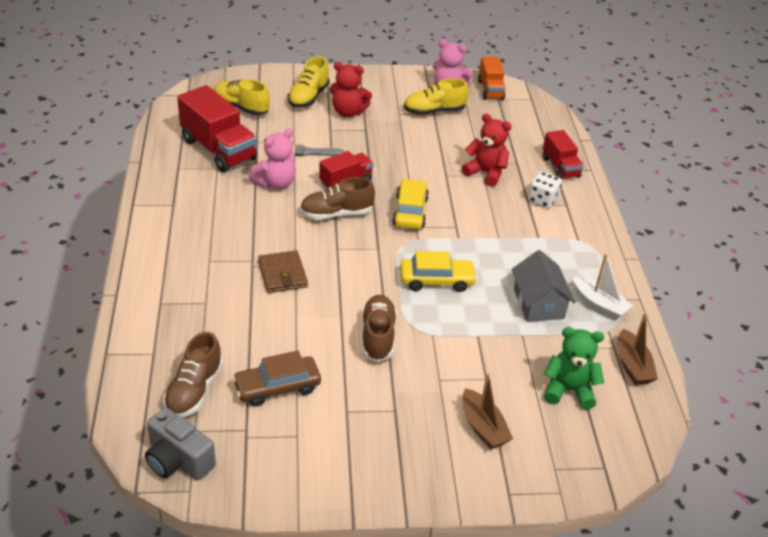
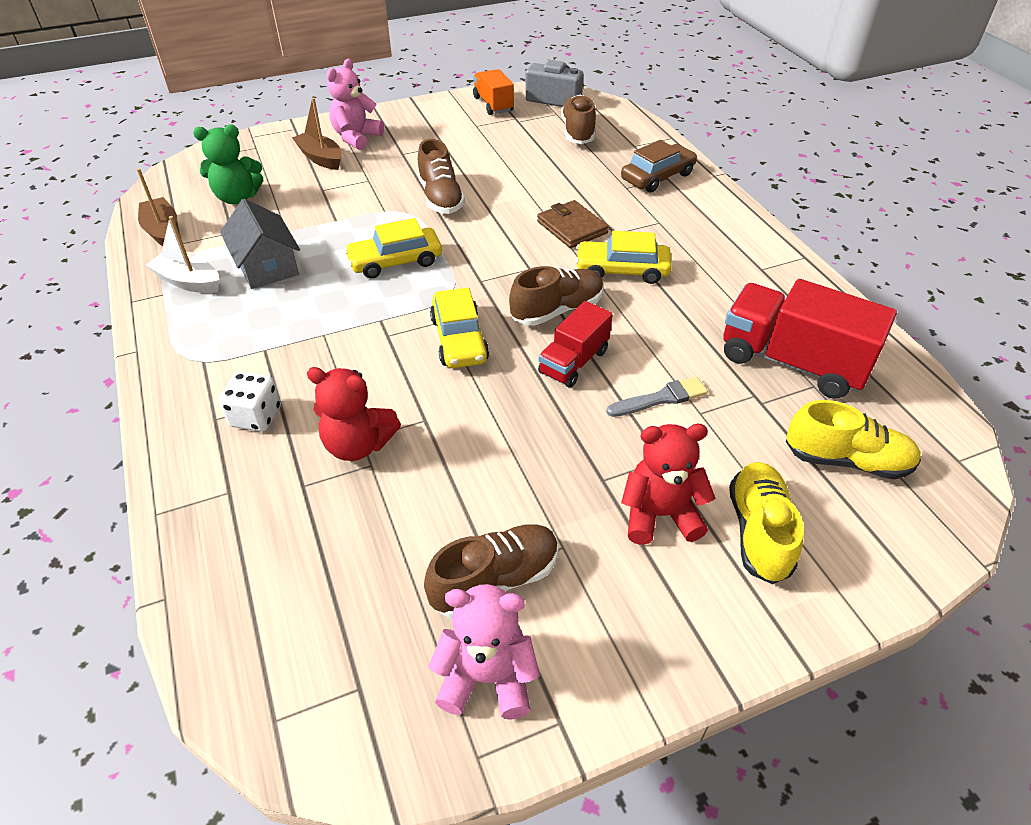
camera: 165 degrees right, 5 degrees up
(271, 229) = (622, 270): none -> yellow car
(276, 183) = (667, 331): pink teddy bear -> pink teddy bear (356, 137)
(277, 387) = (512, 147): brown car -> brown car (657, 177)
(434, 111) = (495, 580): yellow shoe -> brown shoe
(490, 90) = (383, 716): orange truck -> orange truck (493, 104)
(560, 167) = (218, 500): red truck -> none

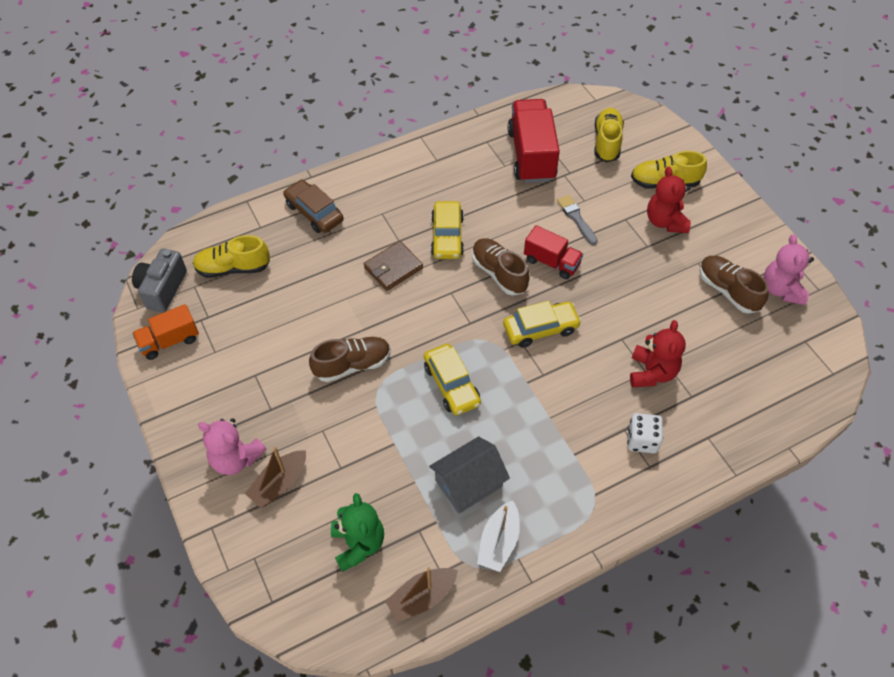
camera: 95 degrees left, 10 degrees up
(578, 132) = (233, 268): brown shoe -> yellow shoe
(792, 362) = (531, 155): red truck -> red truck turned 150 degrees clockwise

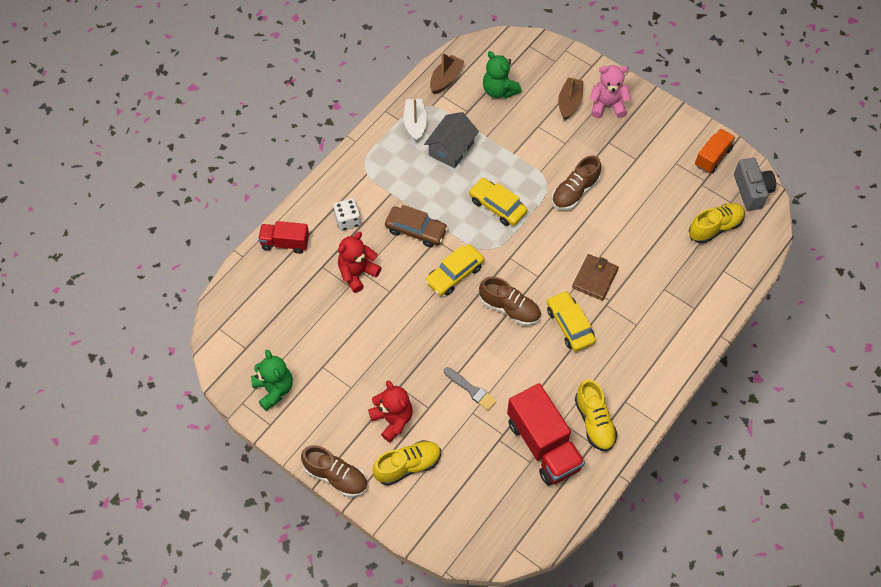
camera: 155 degrees right, 5 degrees up
(314, 212) = (691, 301): brown car -> brown car (416, 230)
(551, 262) = (472, 336): red truck -> red truck (285, 243)
(607, 142) = (480, 493): yellow shoe -> yellow shoe (594, 422)
(652, 372) = (357, 273): red teddy bear -> red teddy bear turned 60 degrees clockwise
(728, 291) = (318, 369): brown shoe -> brown shoe (336, 476)
(781, 289) = (274, 389): pink teddy bear -> green teddy bear

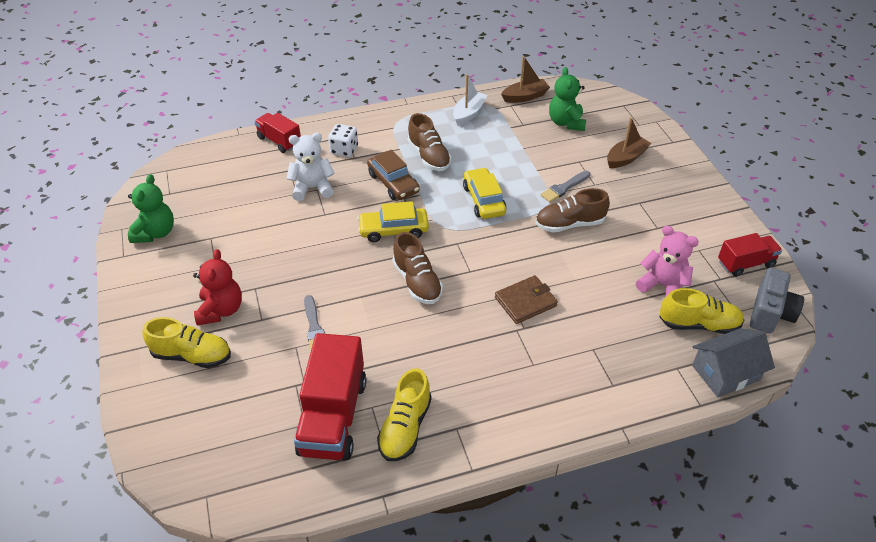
camera: 35 degrees right, 15 degrees down
(336, 476) = (125, 326): brown shoe -> brown shoe (429, 156)
(357, 273) = (312, 188): red teddy bear -> white teddy bear
(451, 149) = (483, 142): grey house -> grey house (725, 373)
(546, 159) = (564, 188): none -> grey brush
(570, 325) = (462, 327): yellow car -> none
(607, 105) = (663, 175): pink teddy bear -> pink teddy bear (662, 286)
(712, 157) = (745, 264): orange truck -> red truck

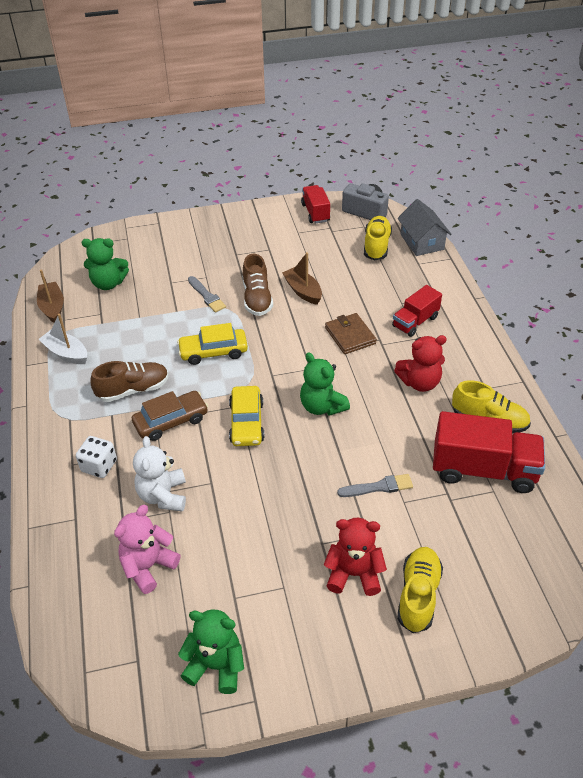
camera: 85 degrees left, 0 degrees up
(279, 141) = (60, 535): red truck -> red truck (415, 322)
(417, 282) = (322, 406): brown shoe -> green teddy bear
(459, 363) = (419, 382): none -> red teddy bear
(626, 158) = (174, 253): brown boat -> brown boat (303, 291)
(662, 286) = (336, 257): pink teddy bear -> pink teddy bear (148, 566)

